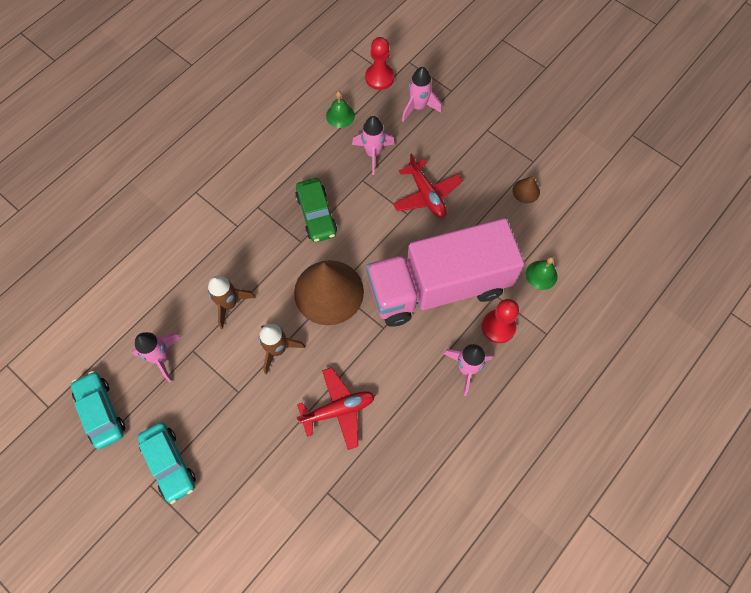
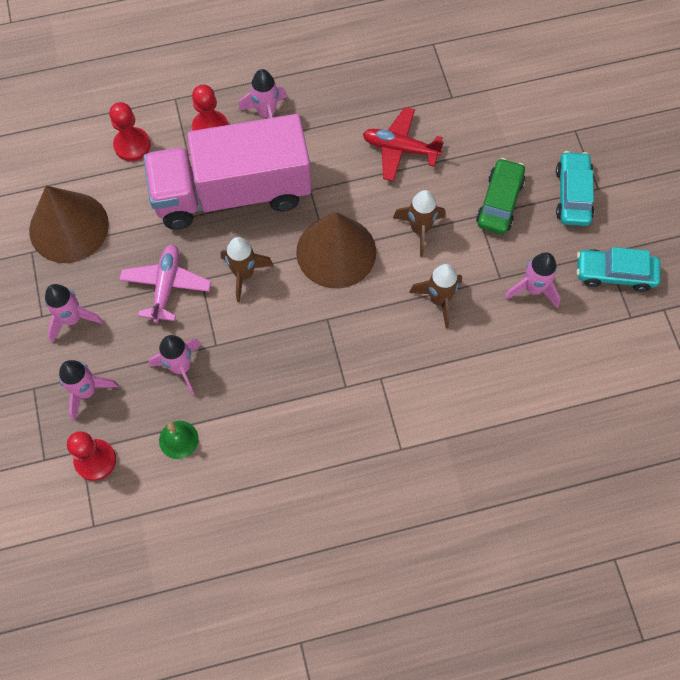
camera: 145 degrees left, 0 degrees up
(101, 412) = (615, 274): turquoise car -> turquoise car turned 90 degrees clockwise
(316, 215) = (291, 337): green car -> green car (499, 202)
(381, 235) = (244, 274): none -> brown rocket
(426, 195) = (166, 286): red plane -> pink plane
(438, 287) = (232, 192): pink truck -> pink truck turned 150 degrees clockwise
(466, 139) = (72, 319): none -> pink rocket
(526, 191) = (69, 227): brown cone -> brown cone, size x2.38
(541, 275) = (132, 145): green bell -> red pawn

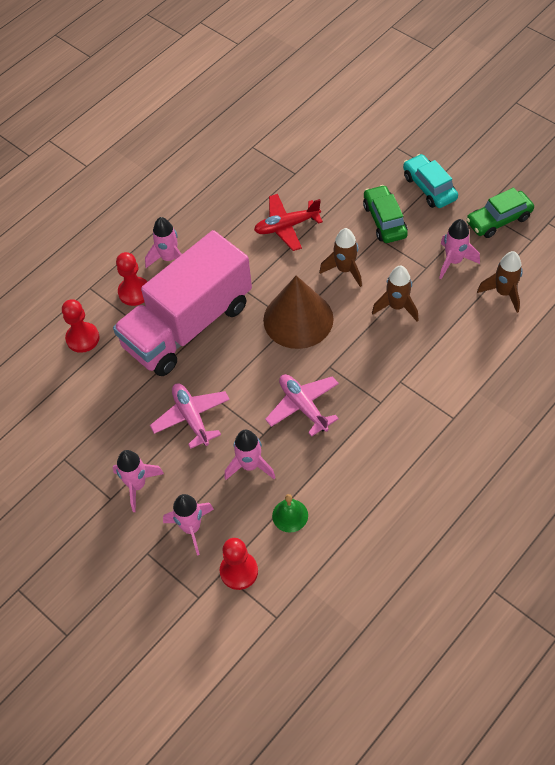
camera: 30 degrees left, 10 degrees down
(69, 227) = (79, 424): brown cone -> none
(244, 274) = (244, 374): brown rocket -> brown rocket (503, 293)
(272, 342) = (303, 406): none -> pink plane
(615, 274) = (498, 220): turquoise car -> green car

